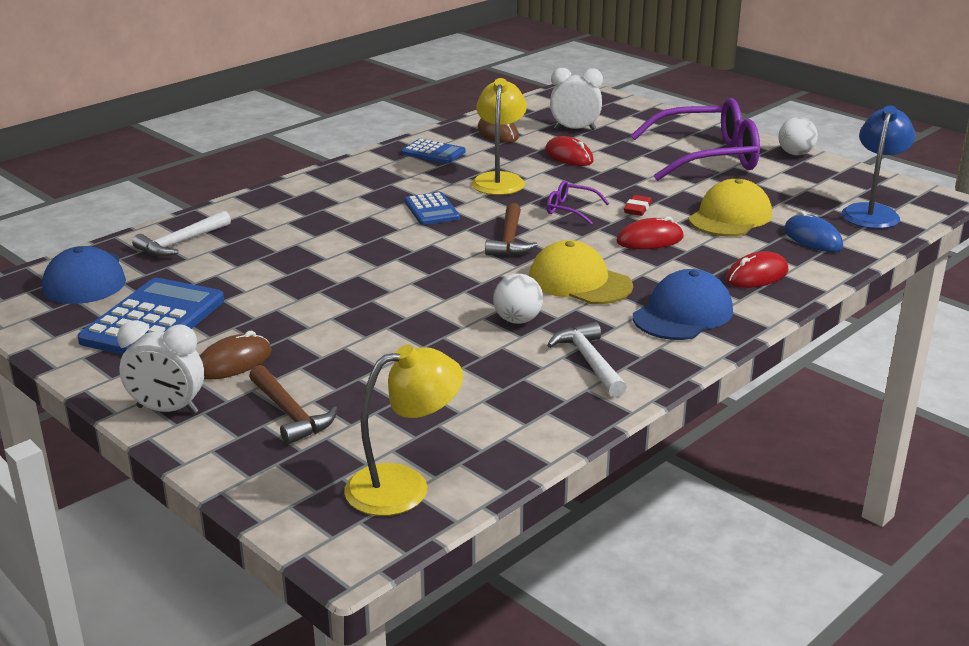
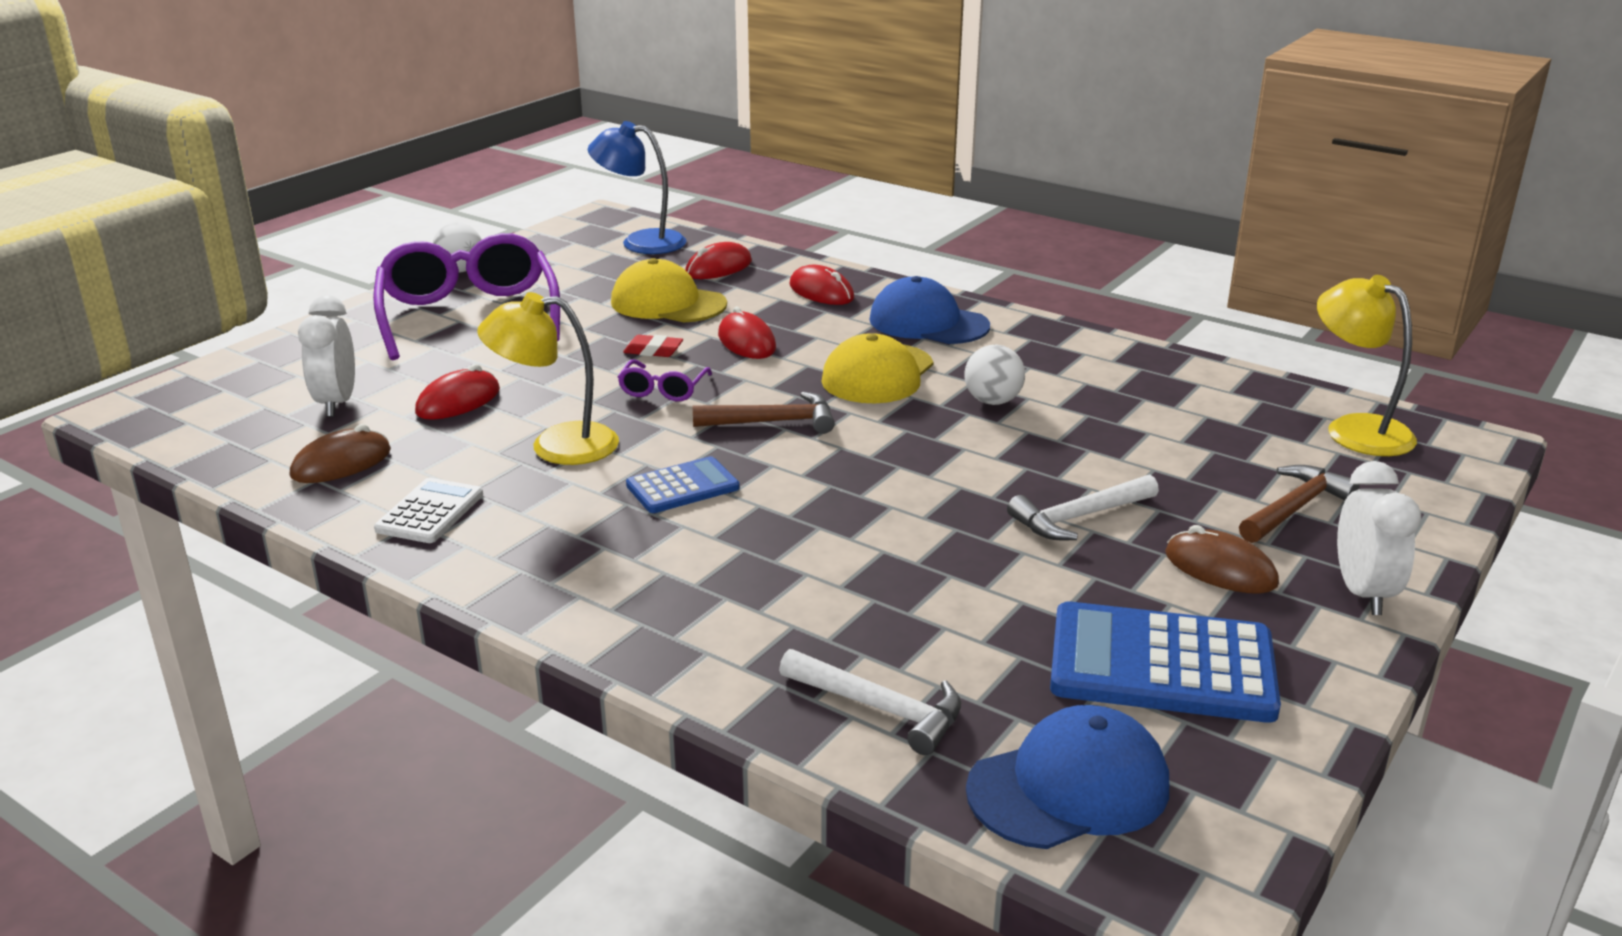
camera: 100 degrees left, 0 degrees up
(433, 152) = (430, 512): blue calculator -> white calculator
(589, 361) = (1058, 361): white hammer -> white hammer (1079, 517)
(812, 238) = (718, 268): blue mouse -> red mouse

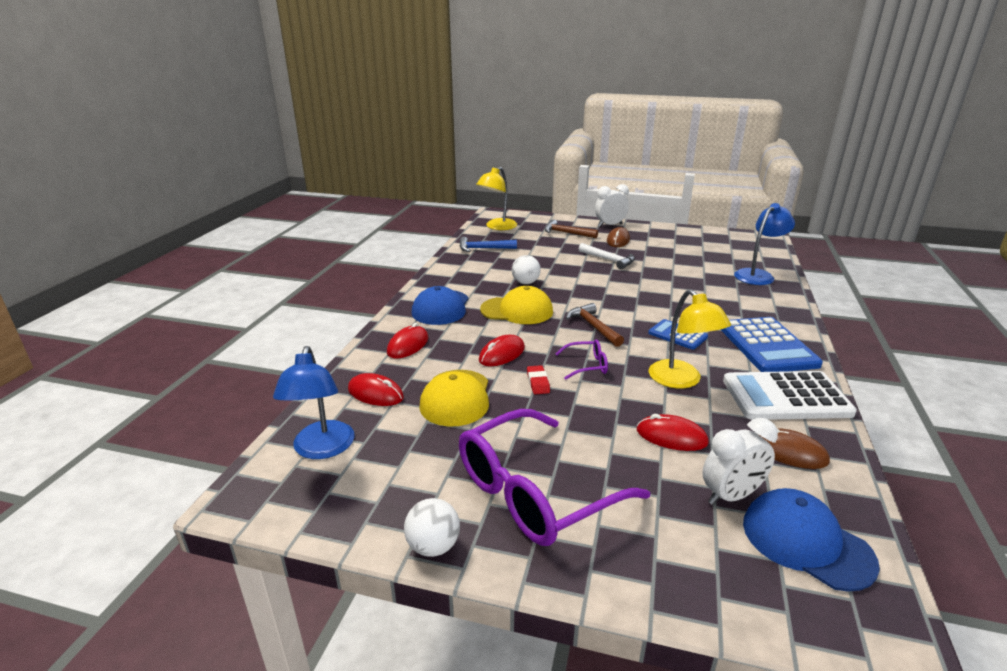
camera: 110 degrees left, 0 degrees up
(430, 512) = (786, 397): white calculator -> white calculator, size x1.81
(880, 708) = (758, 275): white hammer -> blue lamp
(1069, 787) = (751, 250): blue cap -> blue cap (806, 542)
(1161, 665) = (681, 244): blue calculator -> blue calculator (767, 346)
(1199, 392) = (483, 249): none -> blue hammer

